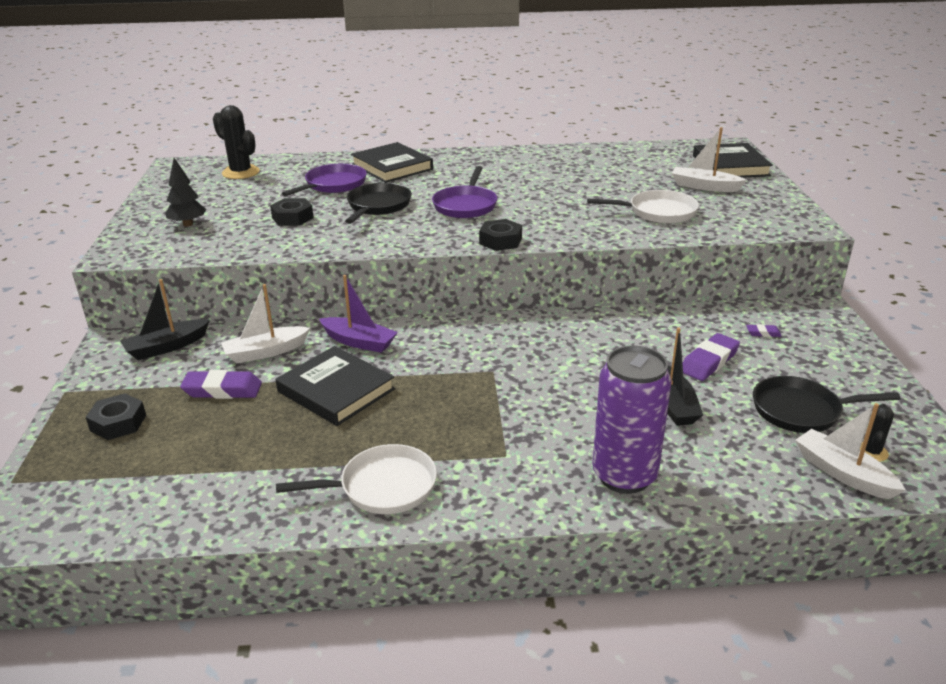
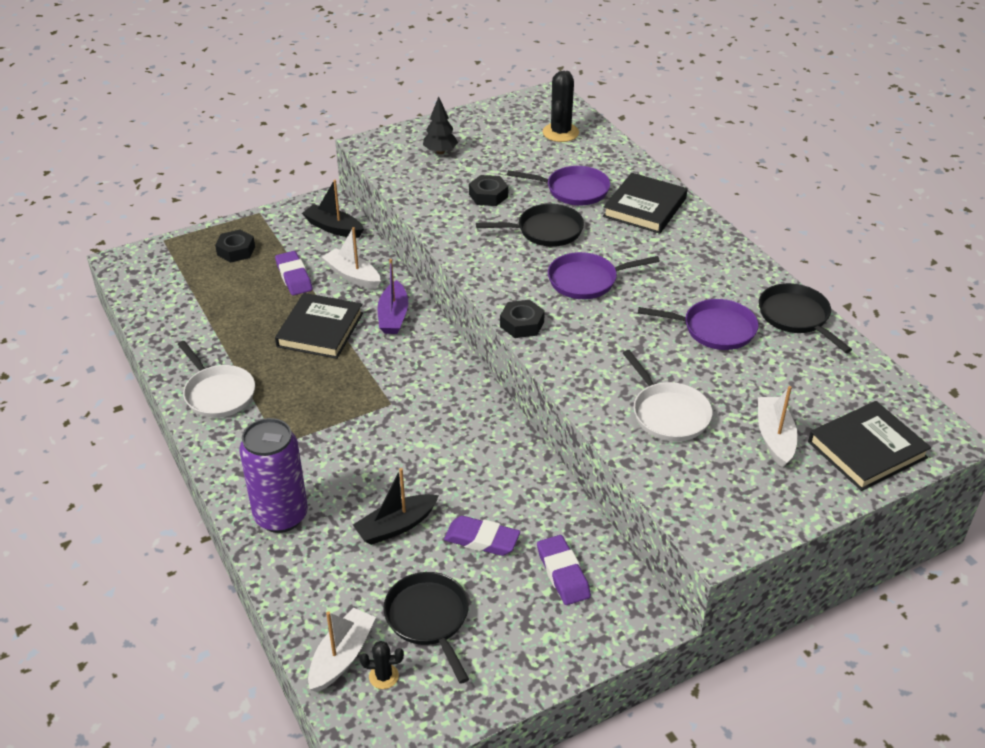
camera: 65 degrees right, 10 degrees up
(570, 178) = (714, 329): none -> purple pan
(577, 153) = (796, 317): none -> black pan
(763, 333) = (563, 573): purple eraser -> purple eraser, size x2.01

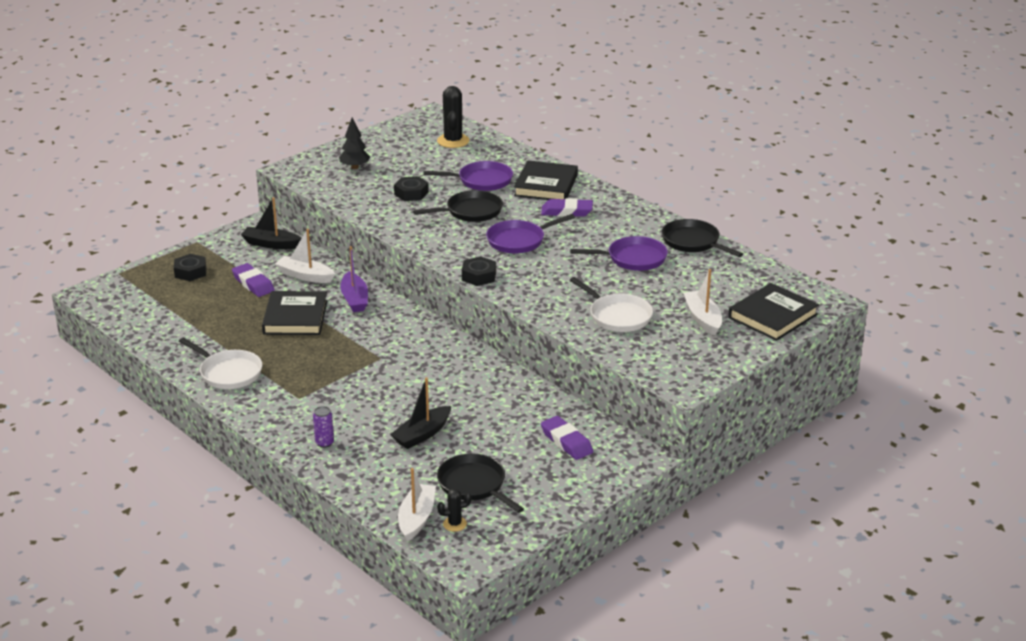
camera: 15 degrees left, 10 degrees down
(281, 516) = (324, 443): purple can -> purple can, size x0.41
(482, 540) = (494, 432): purple eraser -> purple eraser (567, 212)

